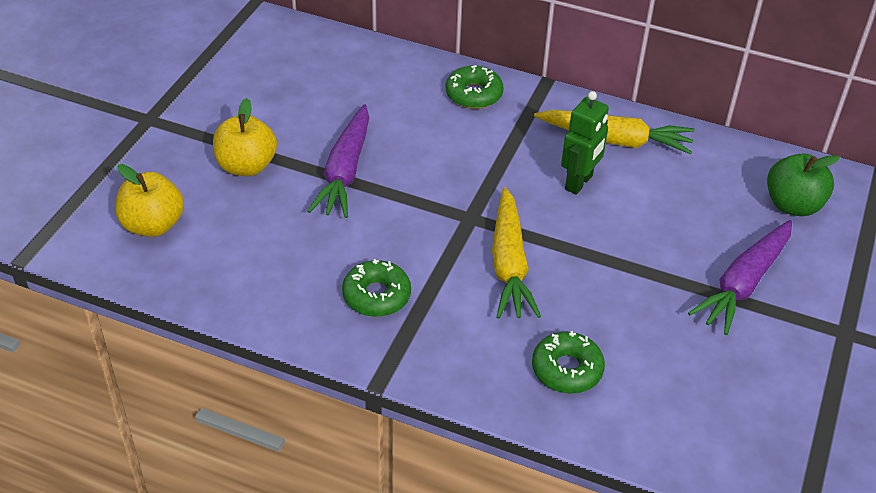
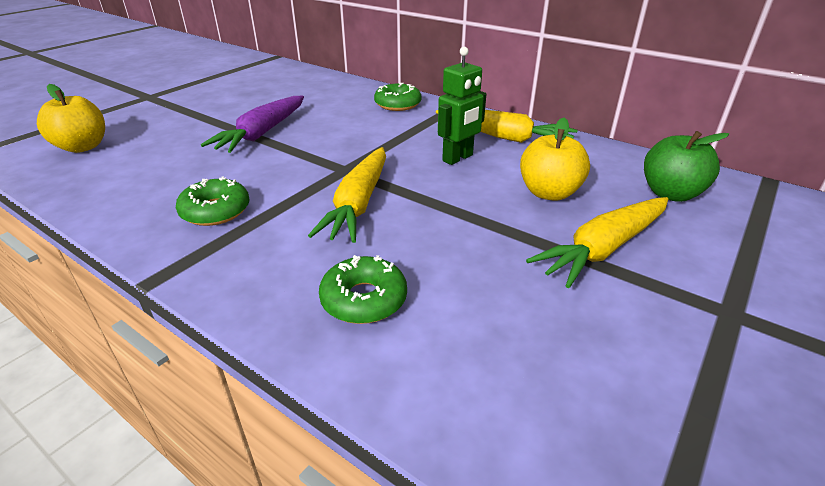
camera: 15 degrees right, 10 degrees down
(246, 166) = (190, 124): yellow apple -> yellow apple (549, 193)
(743, 284) = (603, 249): purple carrot -> yellow carrot

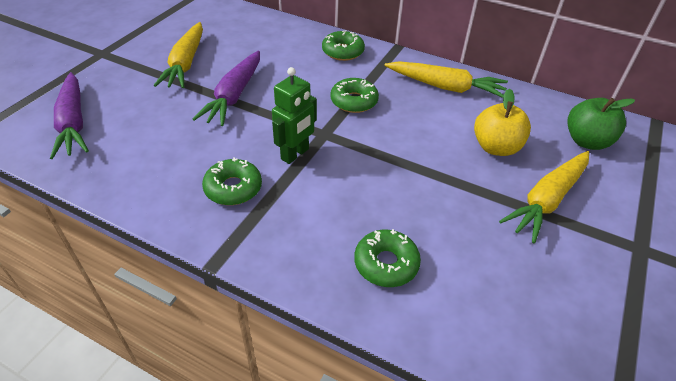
camera: 10 degrees left, 10 degrees up
(82, 147) = (73, 123): yellow apple -> purple carrot
(358, 204) = (349, 171): yellow carrot -> yellow carrot (186, 63)
(392, 144) = (354, 101): none -> green donut
(458, 158) = (414, 114): green robot -> green robot (295, 154)

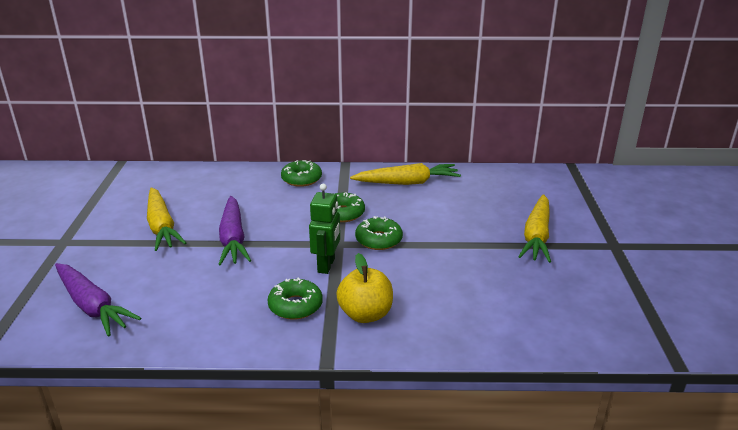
camera: 25 degrees left, 15 degrees down
(386, 263) = (458, 313): green donut -> green donut (378, 240)
(496, 147) = (476, 213): yellow apple -> yellow apple (365, 314)
(586, 141) = (535, 190): green apple -> none

